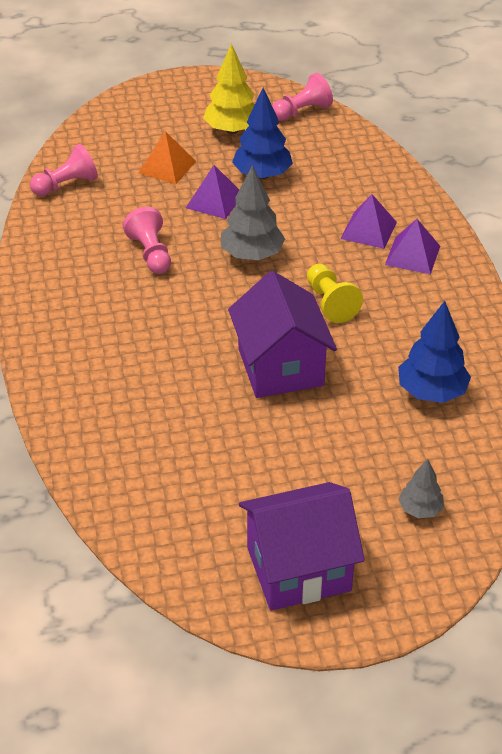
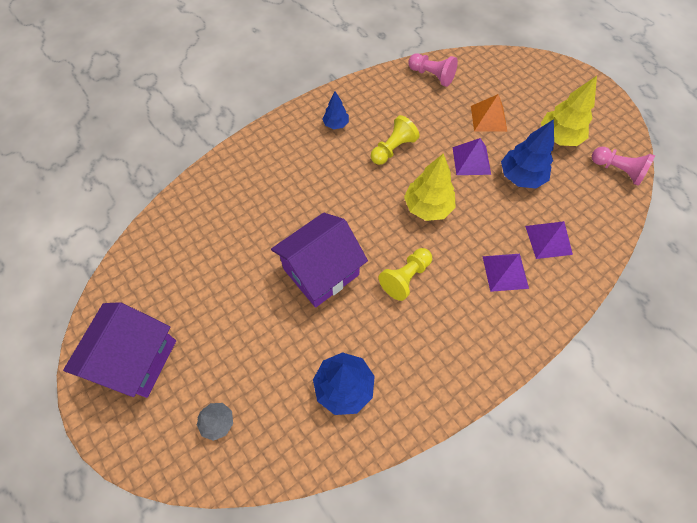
camera: 65 degrees right, 20 degrees up
(73, 288) = (336, 124): none -> blue tree
(151, 253) = (393, 149): pink pawn -> yellow pawn
(252, 255) = (427, 207): grey tree -> yellow tree
(298, 569) = (137, 359): purple house -> purple house turned 60 degrees clockwise
(412, 255) = (495, 315): purple pyramid -> purple pyramid (548, 240)

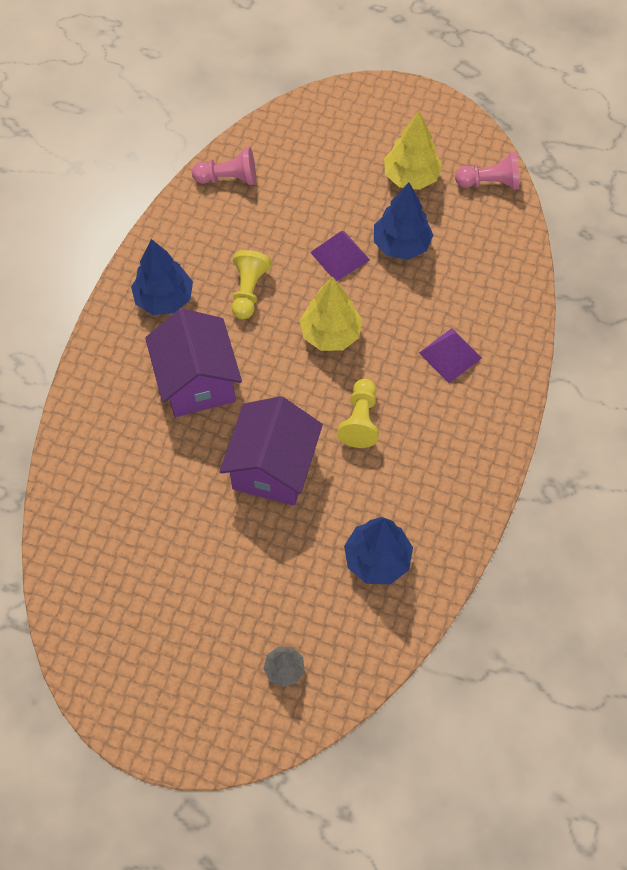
camera: 35 degrees left, 0 degrees up
(137, 359) = (155, 671): purple house -> purple house (197, 382)
(336, 124) = (164, 299): blue tree -> blue tree, size x1.73
(488, 118) = (325, 196): orange pyramid -> none
(548, 240) = (469, 297): purple pyramid -> none

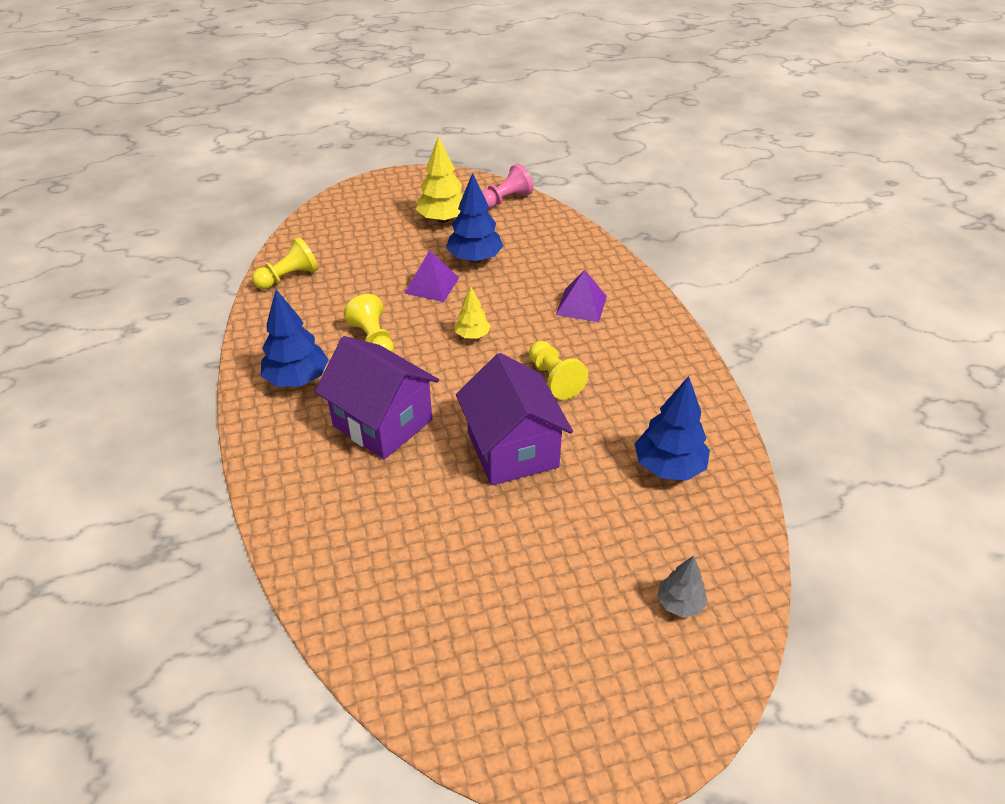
camera: 35 degrees left, 20 degrees down
(228, 178) = (288, 277): pink pawn -> yellow pawn
(330, 334) = (472, 335): yellow tree -> yellow tree, size x0.58

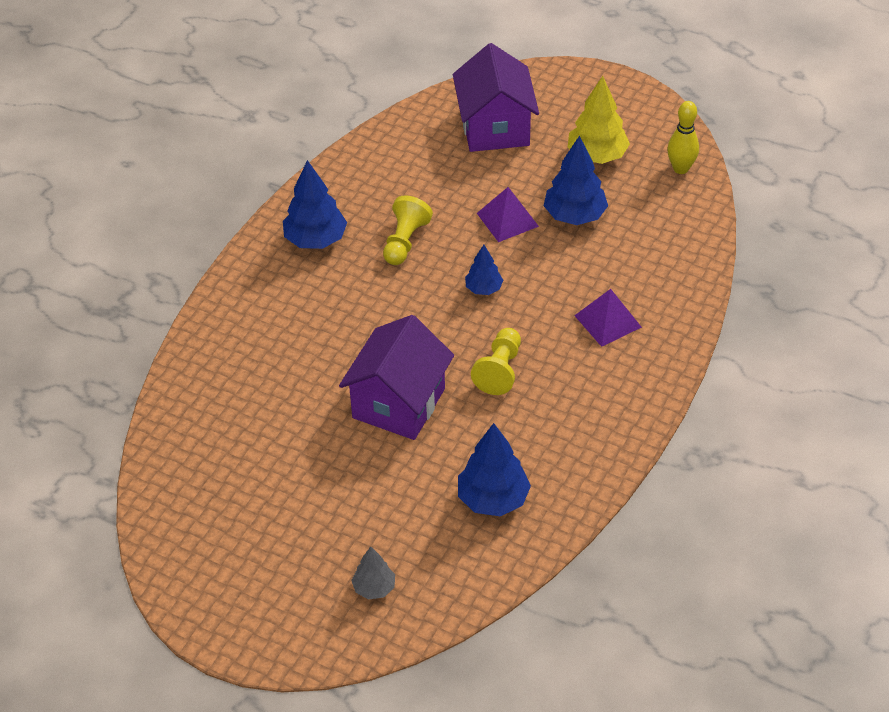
camera: 45 degrees right, 5 degrees up
(288, 277) = (404, 139): yellow pawn -> none
(383, 423) = (335, 317): purple house -> purple house (495, 128)
(472, 335) = (483, 289): yellow tree -> blue tree
(505, 200) = (680, 168): pink pawn -> yellow bowling pin

